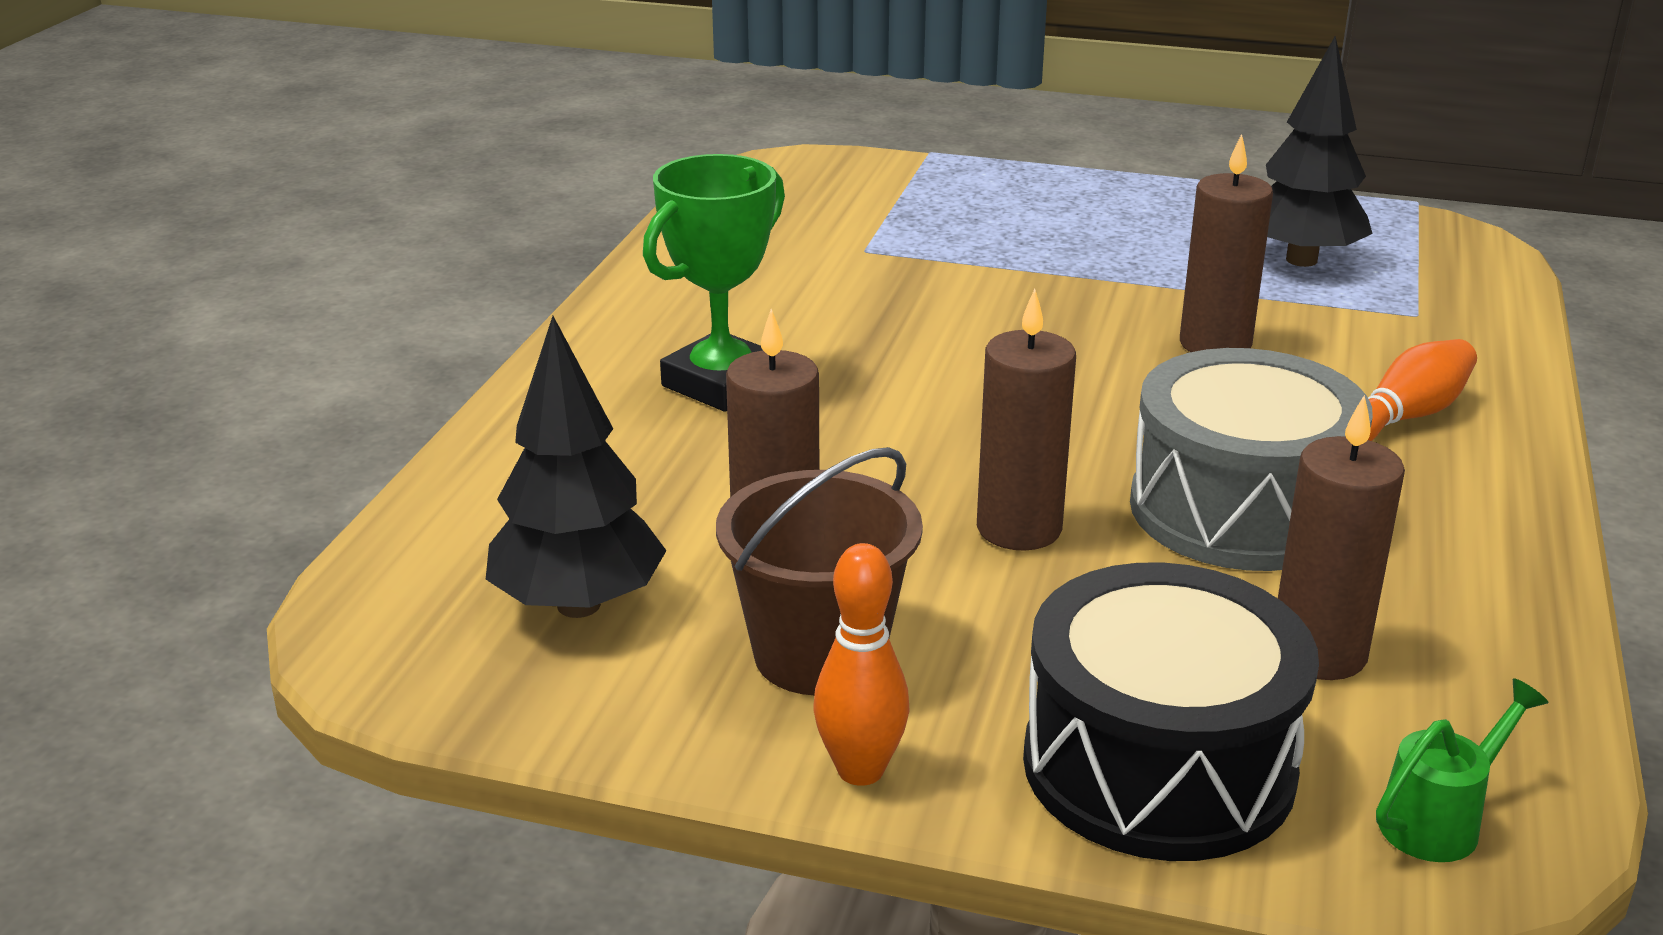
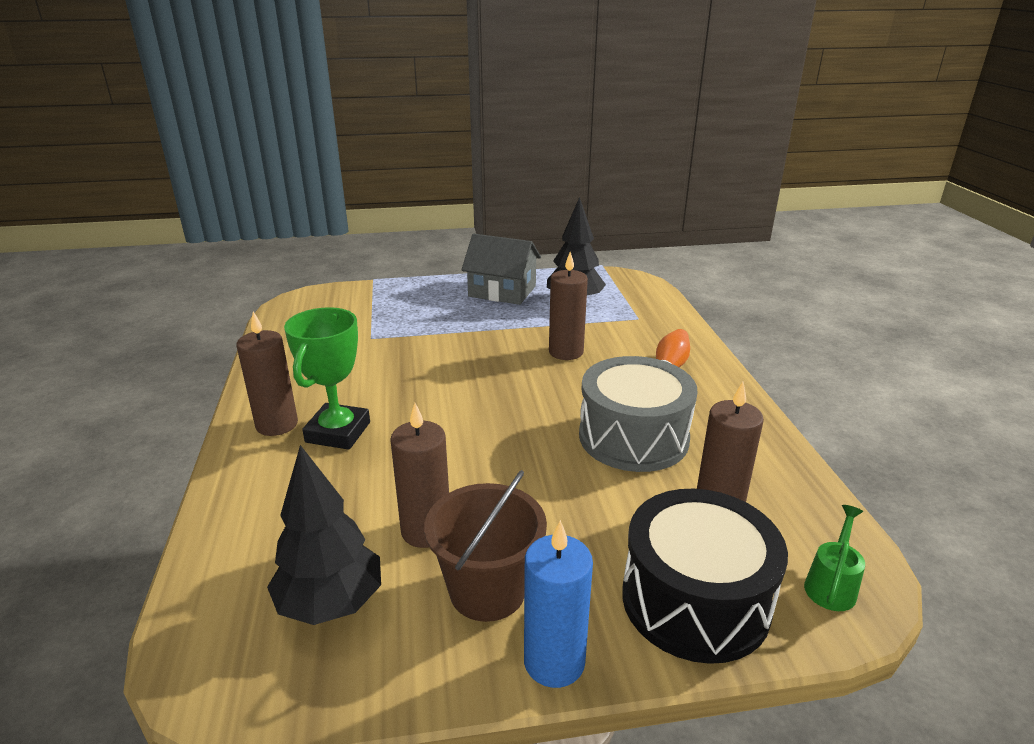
camera: 25 degrees left, 0 degrees up
(860, 770) = (554, 662): orange bowling pin -> blue candle
(1019, 528) = (541, 478): brown candle -> brown candle (277, 424)
(1165, 215) = (502, 291): none -> grey house

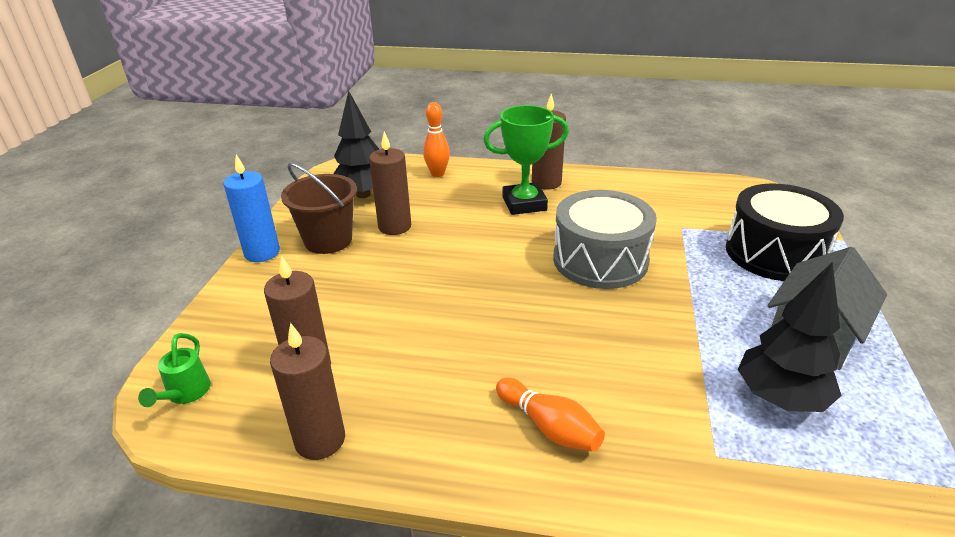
camera: 110 degrees right, 5 degrees up
(247, 532) = (437, 174): none -> orange bowling pin
(338, 432) = (524, 204): green trophy -> green trophy turned 45 degrees counterclockwise
(566, 352) = (621, 348): brown candle -> brown candle (320, 440)
(633, 437) = (433, 349): grey drum -> grey drum (600, 260)
(695, 600) = (244, 317): black drum -> black drum (774, 253)
(831, 585) = (185, 394): green watering can -> green watering can turned 45 degrees clockwise

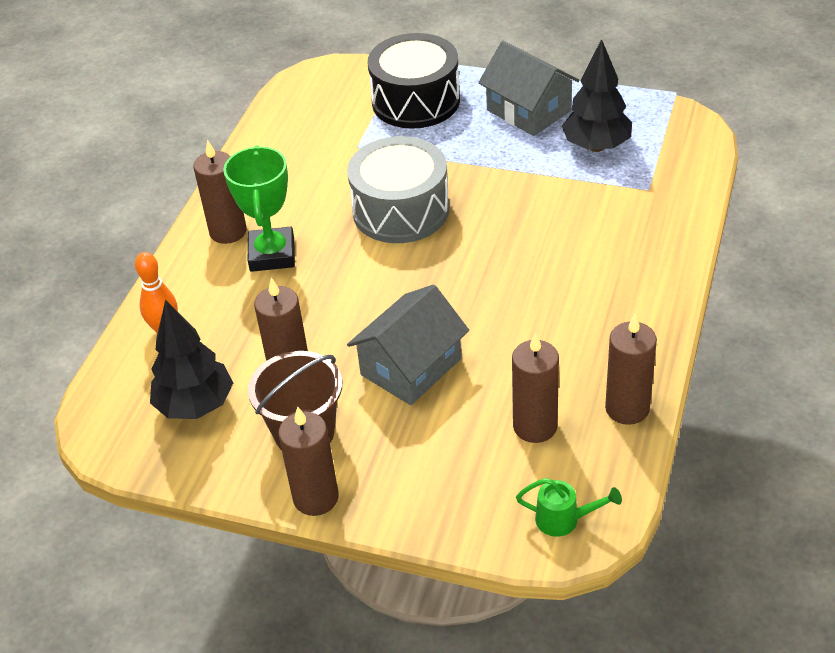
camera: 80 degrees left, 10 degrees up
(262, 252) = (316, 498): blue candle -> brown candle
(394, 284) = (411, 367): none -> grey house
(549, 427) = (618, 269): orange bowling pin -> none

